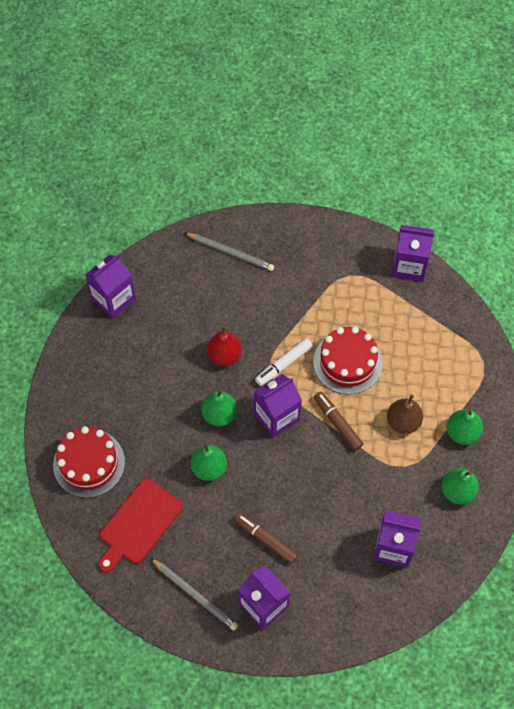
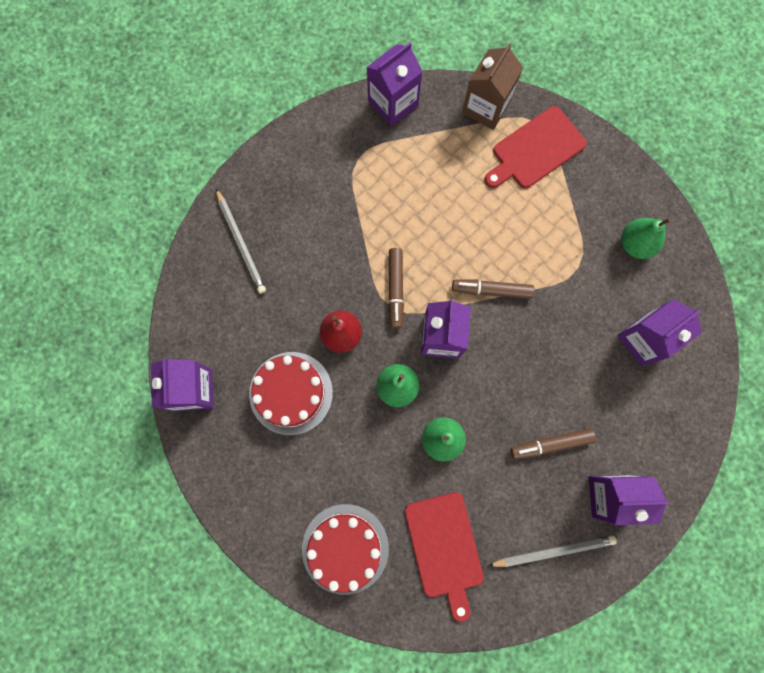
camera: 50 degrees left, 15 degrees up
(230, 252) = (241, 243): grey pencil -> grey pencil turned 90 degrees clockwise
(283, 364) = (395, 289): white marker -> brown marker
(347, 362) = (441, 233): red cake -> red cake (291, 393)
(403, 422) = (536, 234): brown pear -> none
(462, 323) = (486, 107): none -> brown carton
(462, 432) = (586, 194): green pear -> none
(463, 377) = (536, 150): none -> red cutting board

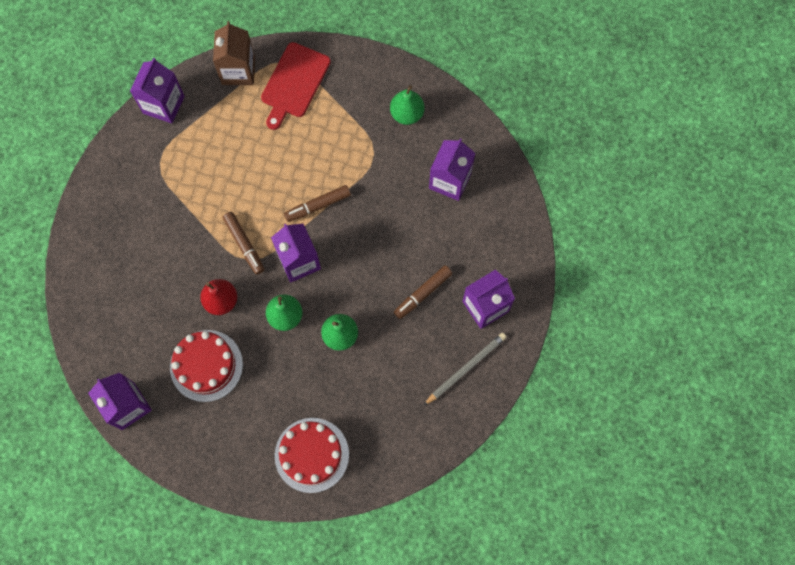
camera: 30 degrees left, 5 degrees down
(241, 243) = (103, 275): grey pencil -> none
(444, 548) = (385, 412): red cutting board -> none

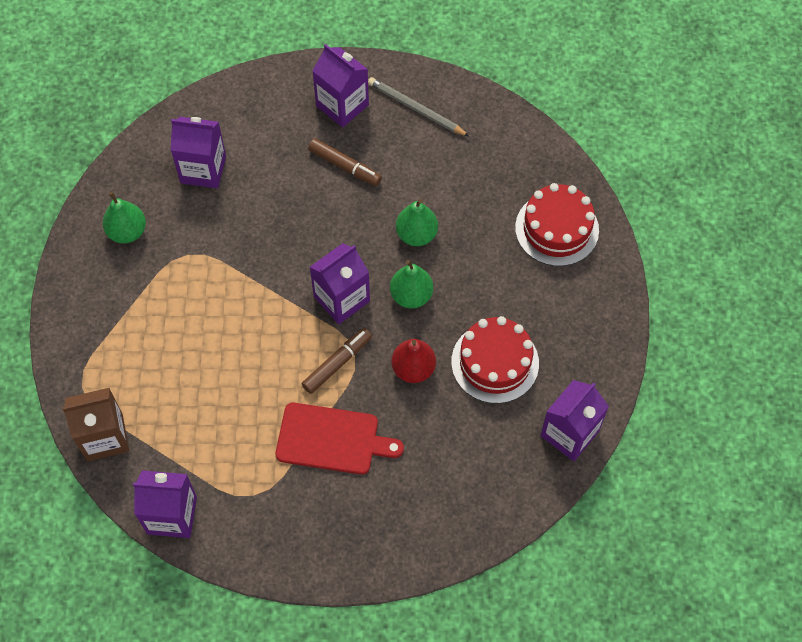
camera: 105 degrees left, 10 degrees down
(294, 83) = (110, 365): red cutting board -> red cutting board (332, 439)
(318, 205) = (267, 297): brown marker -> none

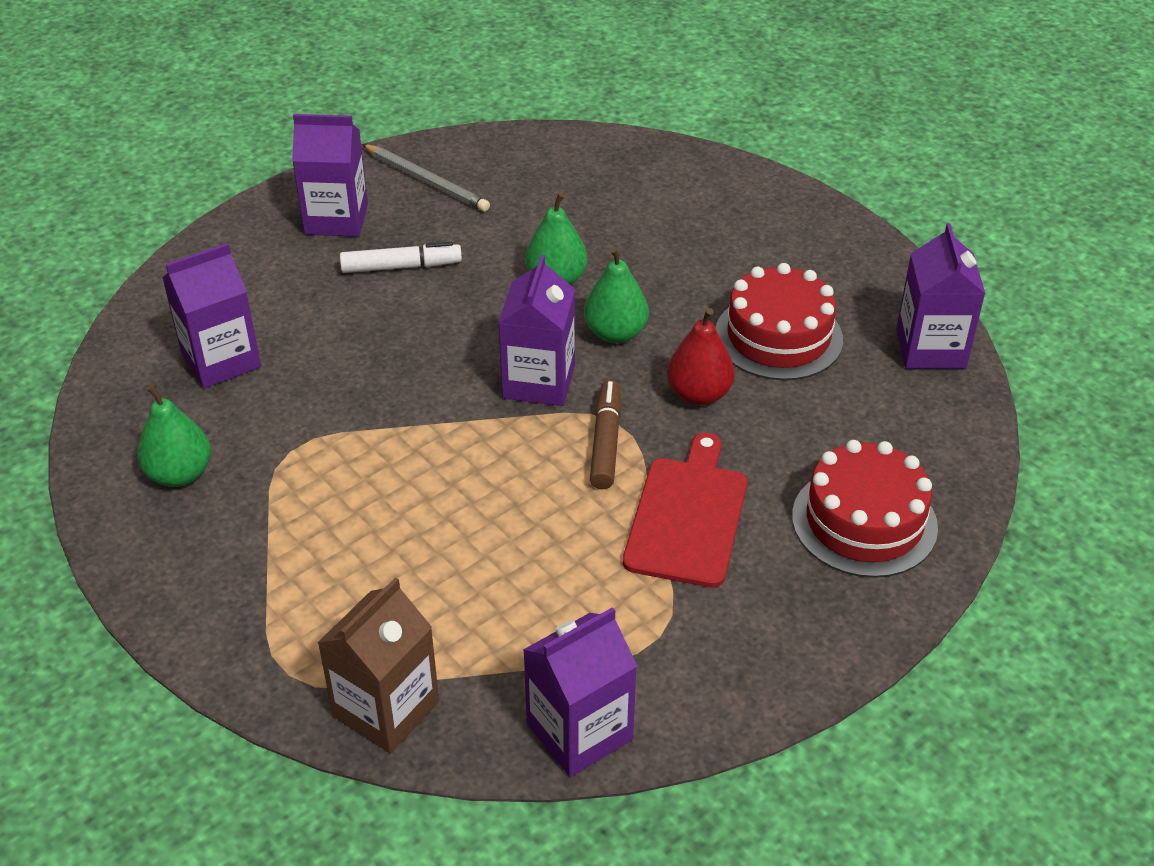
camera: 40 degrees left, 20 degrees down
(332, 439) = (687, 516): red cutting board -> red cutting board turned 45 degrees counterclockwise
(345, 166) = (401, 267): brown marker -> white marker
(415, 109) = (427, 181): grey pencil -> grey pencil turned 135 degrees counterclockwise
(557, 229) = (700, 197): red cake -> red cake (864, 521)

